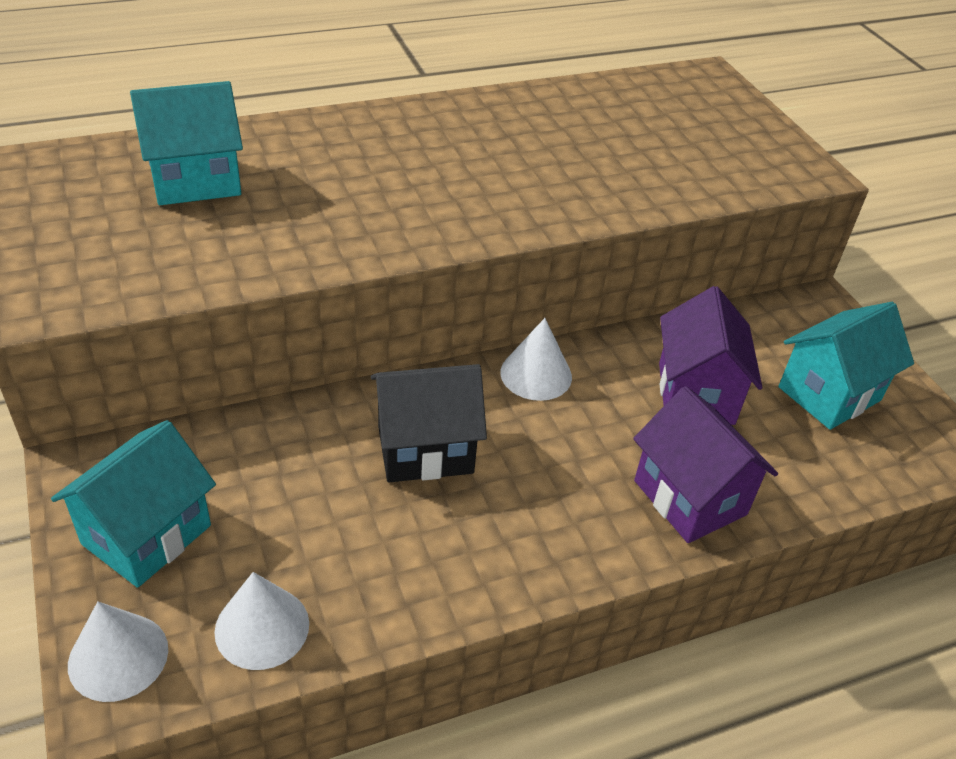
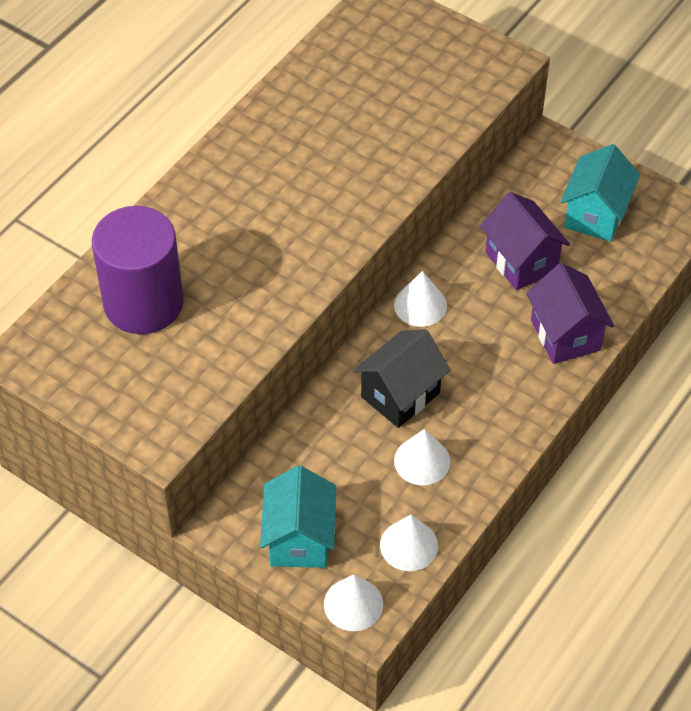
camera: 30 degrees left, 10 degrees up
(196, 181) = (143, 303): turquoise house -> purple cylinder
(379, 536) = (422, 461): none -> white cone
(689, 497) = (565, 335): purple house -> purple house turned 45 degrees clockwise

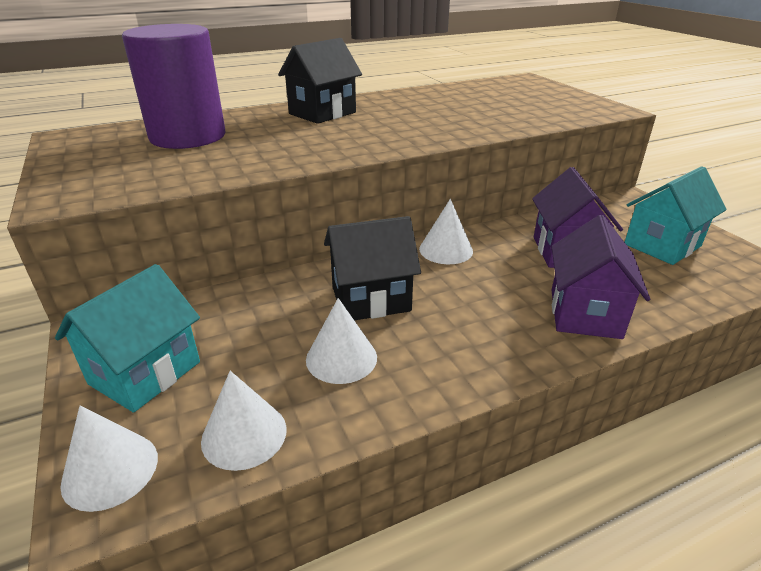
camera: 30 degrees right, 20 degrees down
(226, 194) = (322, 113): none -> black house

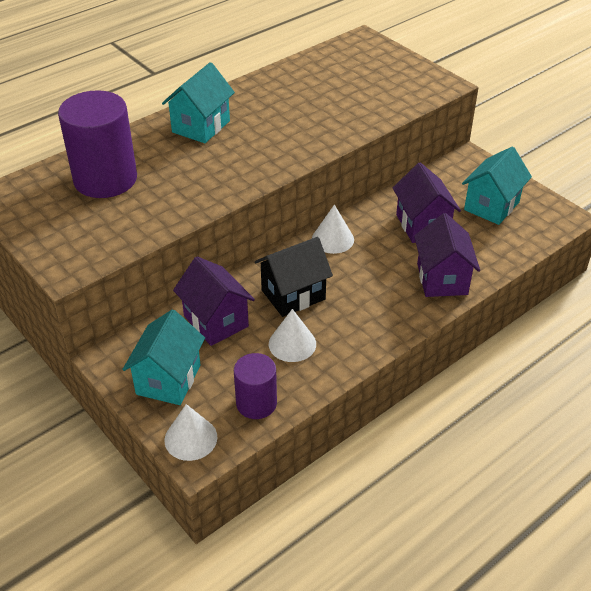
camera: 15 degrees left, 10 degrees up
(244, 434) = (256, 403): white cone -> purple cylinder
(255, 312) = (216, 321): none -> purple house
(322, 113) = (201, 126): black house -> turquoise house

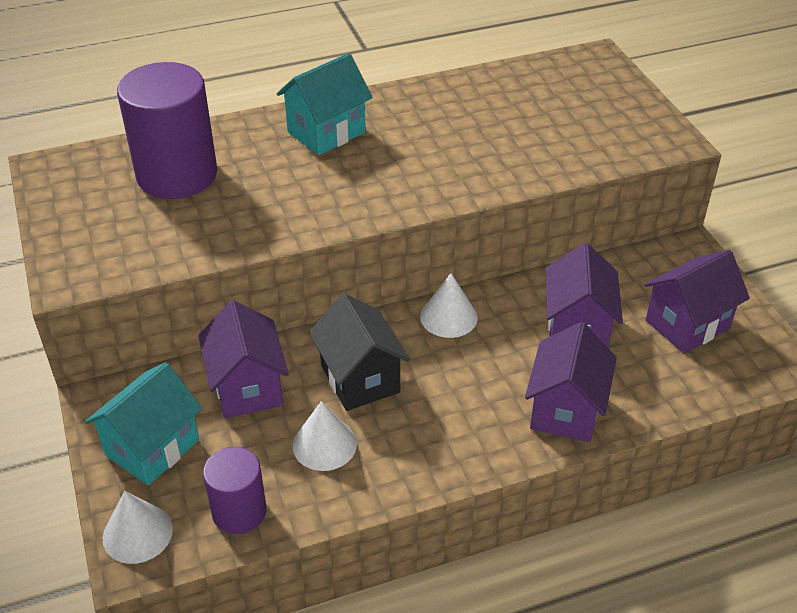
camera: 20 degrees right, 0 degrees up
(293, 295) = (360, 379): black house -> black house turned 75 degrees clockwise
(491, 206) = (687, 324): turquoise house -> purple house

